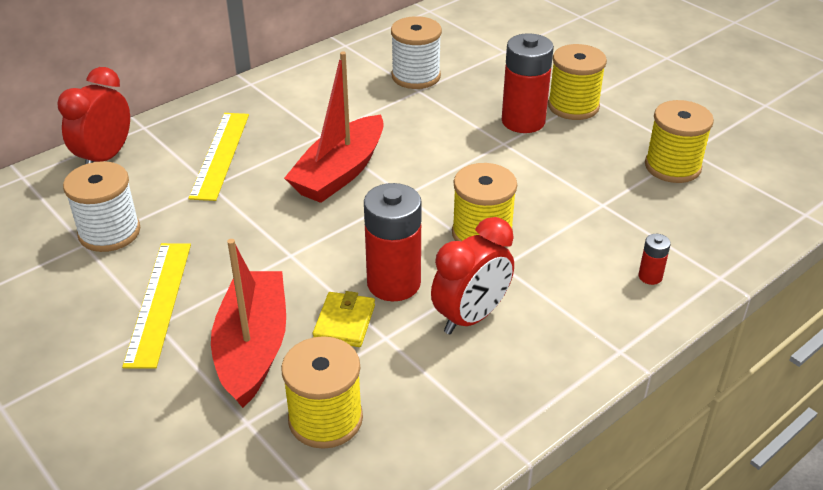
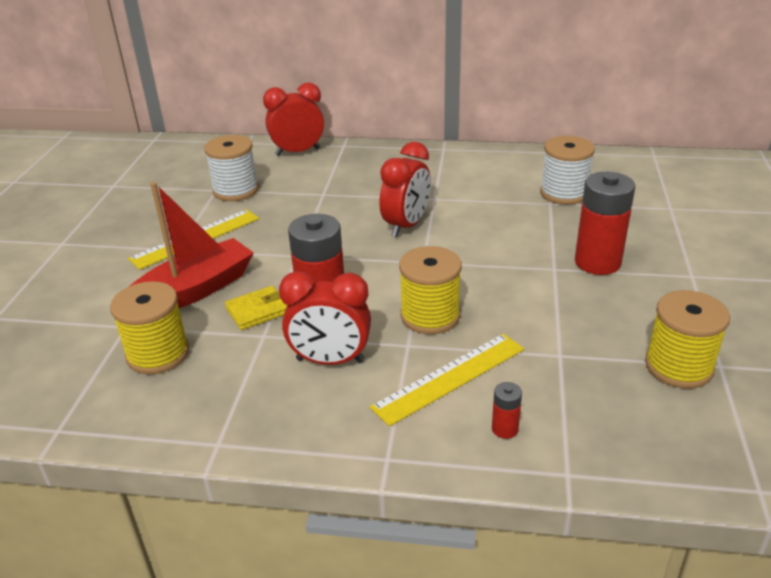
camera: 50 degrees right, 5 degrees down
(220, 155) = (356, 180): yellow ruler -> yellow ruler (450, 378)
(340, 172) = (406, 226): red boat -> red clock
(573, 106) = (663, 274): yellow spool -> none

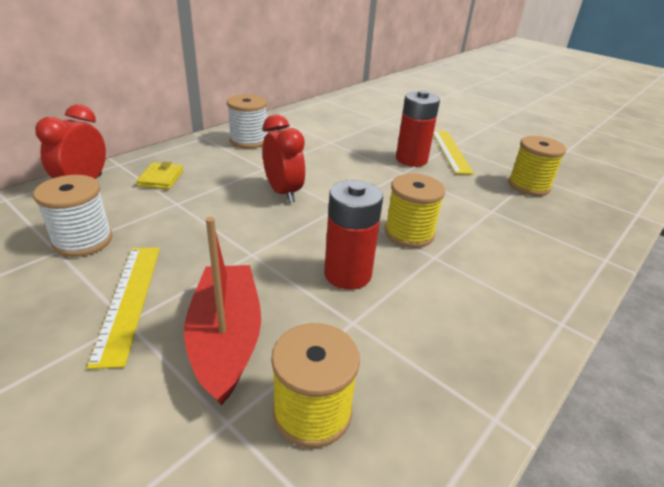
camera: 60 degrees left, 0 degrees up
(258, 311) = (311, 310): yellow wallet -> yellow wallet (161, 178)
(330, 360) = (423, 300): red clock -> none
(450, 378) = (487, 257): yellow ruler -> yellow ruler (451, 151)
(505, 429) = (554, 261): red battery -> none
(564, 193) = (326, 134): white spool -> white spool (248, 141)

